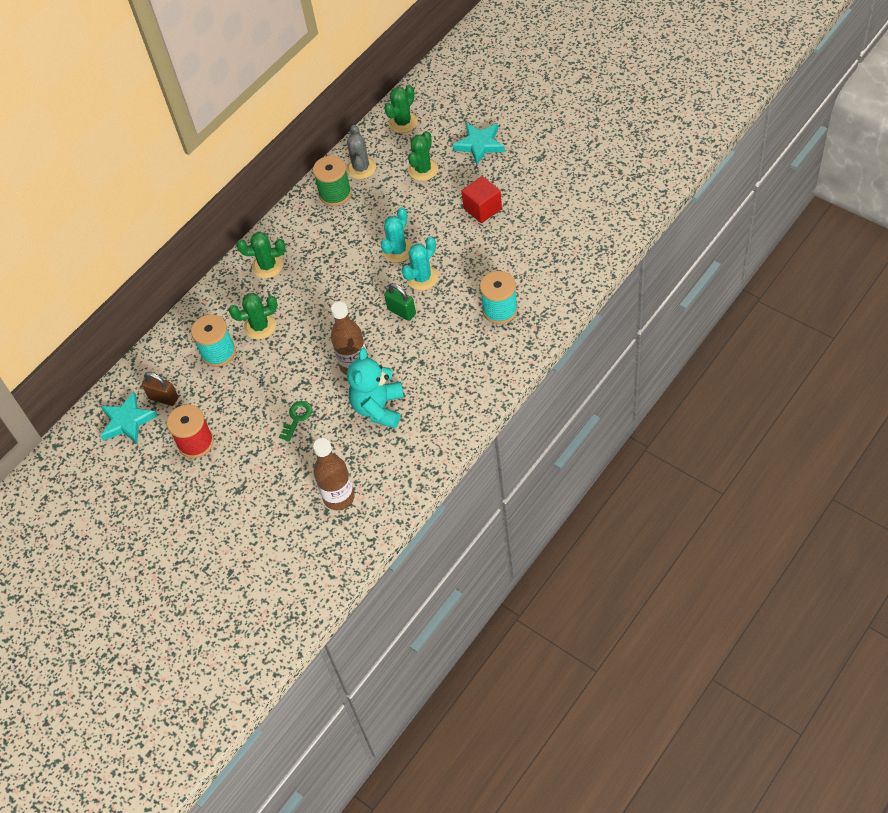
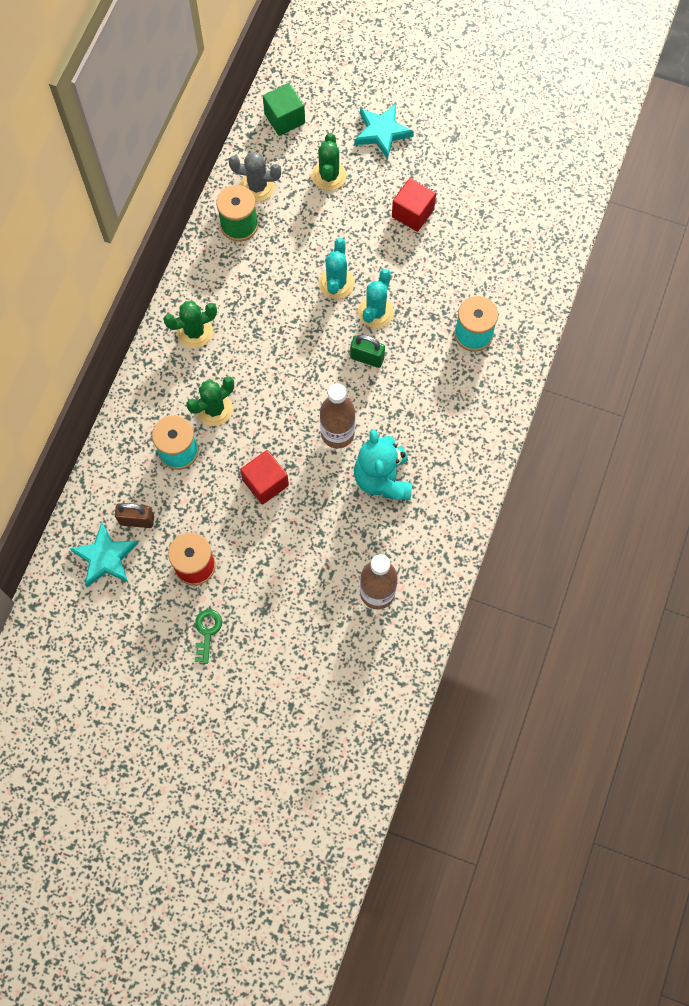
camera: 25 degrees left, 15 degrees up
(279, 391) = (265, 483): none -> red cube
(297, 418) = (297, 511): green key -> green key (207, 632)
(361, 168) = (257, 186): grey cactus -> grey cactus turned 60 degrees counterclockwise
(403, 122) = (284, 118): green cactus -> green cube

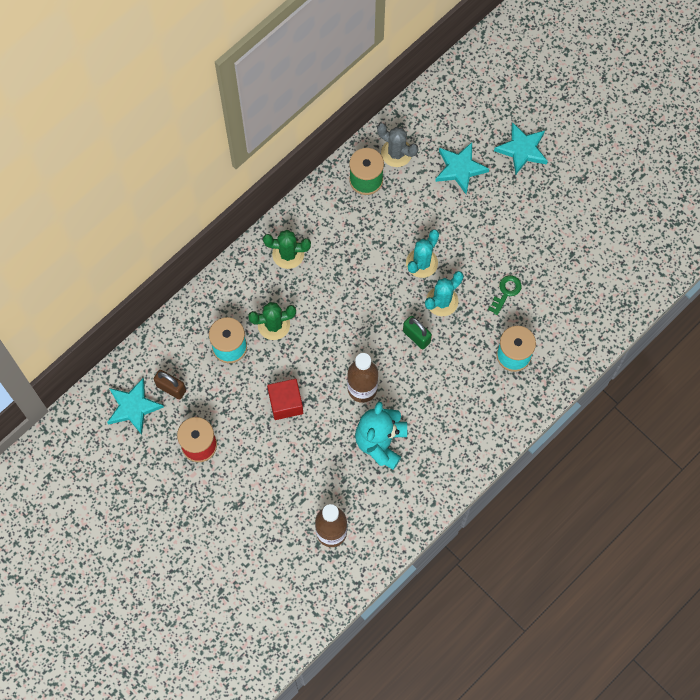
camera: 25 degrees right, 0 degrees up
(207, 632) = (184, 502): green key -> green key (506, 292)
(284, 118) = (446, 104): green cube -> none
(329, 176) = (460, 169): green cactus -> turquoise star
(412, 213) = (514, 230): red cube -> none

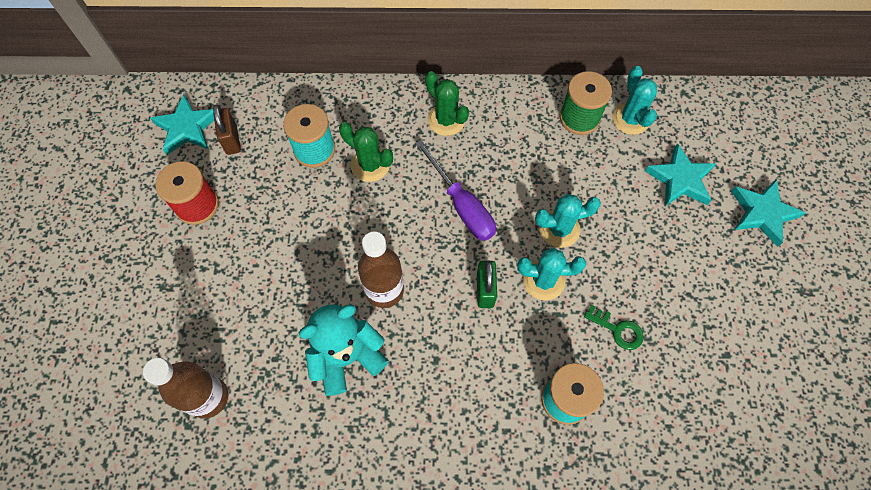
camera: 45 degrees right, 5 degrees down
(286, 403) = (305, 239): red cube -> none
(353, 299) = (461, 205): none -> purple screwdriver
(396, 153) = (630, 119): grey cactus -> turquoise cactus
(506, 292) = (618, 330): green key -> green key turned 45 degrees clockwise

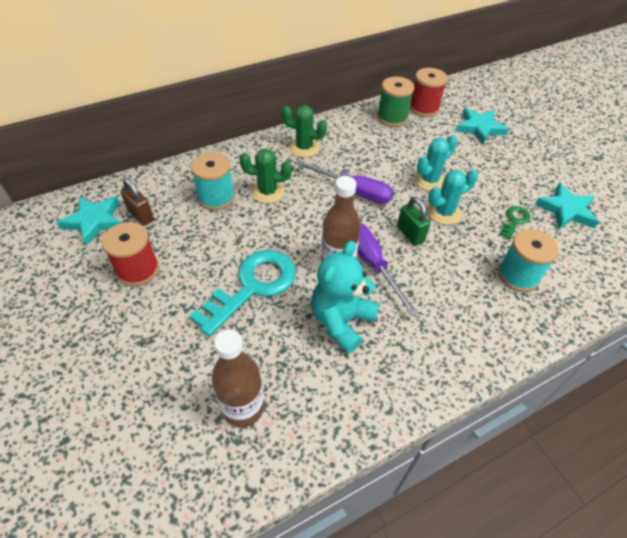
camera: 30 degrees left, 15 degrees down
(288, 275) = (252, 286): none -> turquoise key
(419, 306) = (372, 263): none -> purple screwdriver
(618, 330) = (514, 221): green key -> green key turned 60 degrees counterclockwise
(630, 119) = (424, 108): turquoise cactus -> red spool
(762, 213) = (539, 128): turquoise star -> turquoise star (566, 210)

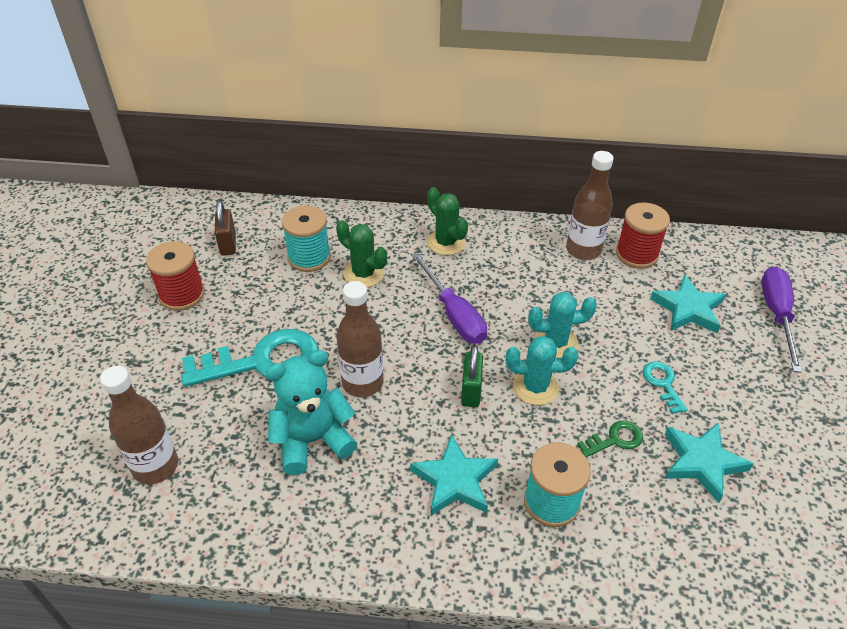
camera: 35 degrees right, 5 degrees down
(94, 221) = (186, 232): turquoise star -> turquoise star (455, 480)
(372, 263) = (398, 400): purple screwdriver -> purple screwdriver (777, 315)
(392, 118) = (583, 250): green spool -> brown bottle
(507, 176) = (662, 383): none -> turquoise key

